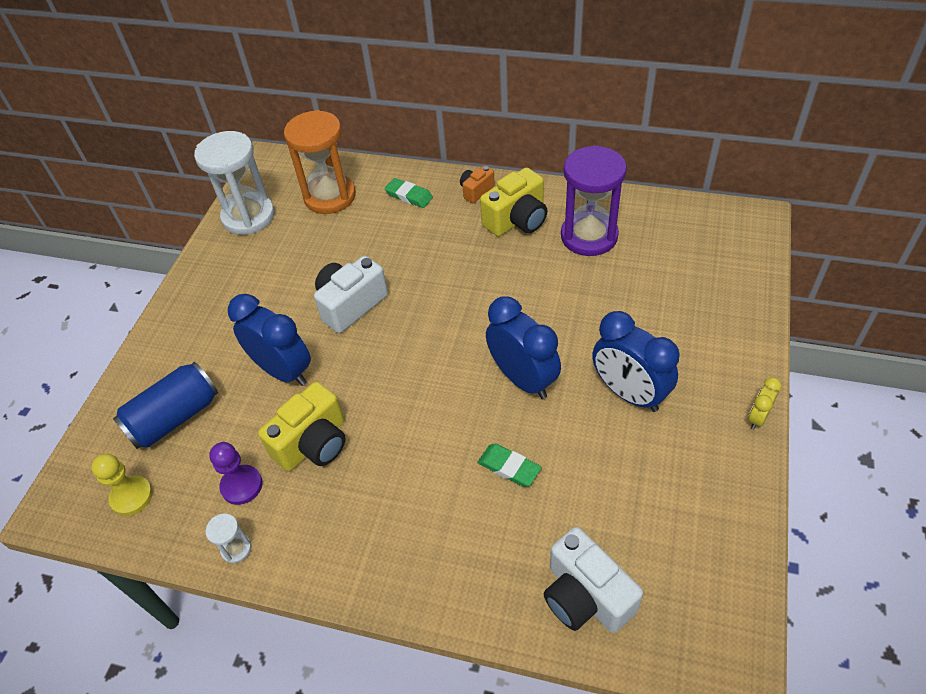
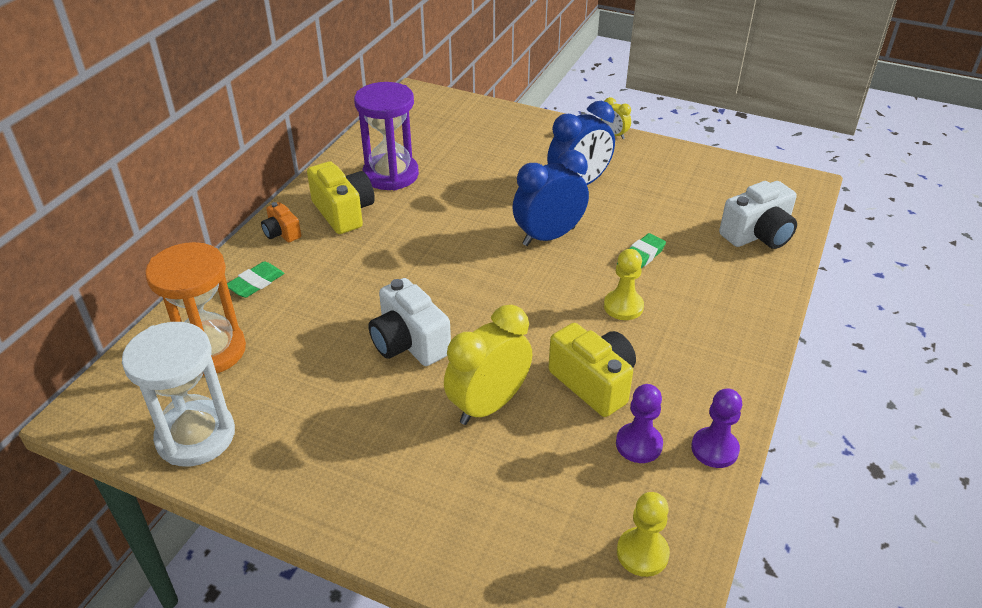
camera: 85 degrees left, 10 degrees down
(174, 417) = (532, 512): blue can -> none
(236, 549) = (714, 449): white hourglass -> purple pawn
(283, 371) = (488, 405): blue clock -> yellow clock
(423, 457) = (623, 306): none -> yellow pawn

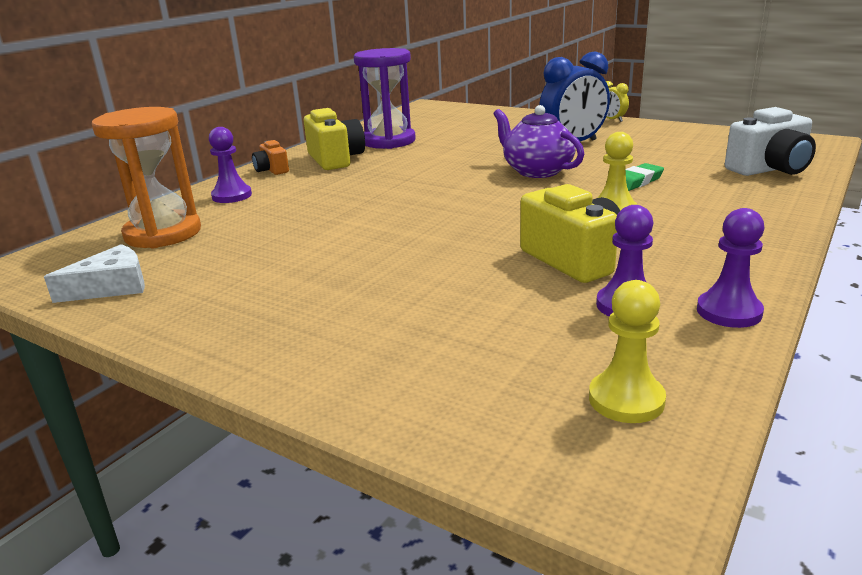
camera: 10 degrees right, 15 degrees down
(196, 436) = (111, 287): white hourglass -> white cheese
(256, 283) = (232, 196): green eraser -> purple pawn
(409, 343) = (369, 231): white camera -> none
(488, 405) = (444, 272): yellow clock -> none
(548, 236) = (536, 171): blue clock -> purple teapot

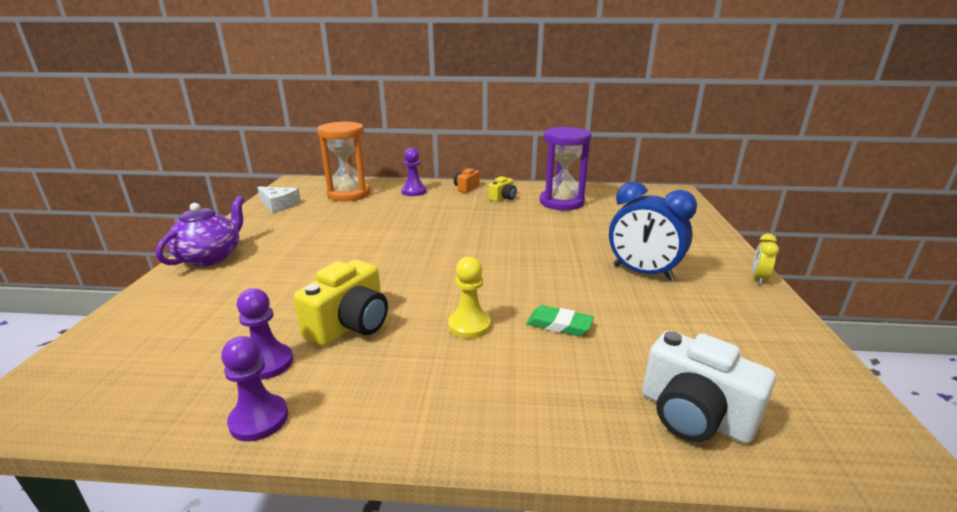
camera: 60 degrees right, 0 degrees up
(335, 160) = (503, 198): yellow camera -> yellow camera, size x0.55
(536, 171) = (545, 271): purple teapot -> purple teapot (211, 257)
(626, 399) = (124, 385): yellow pawn -> none

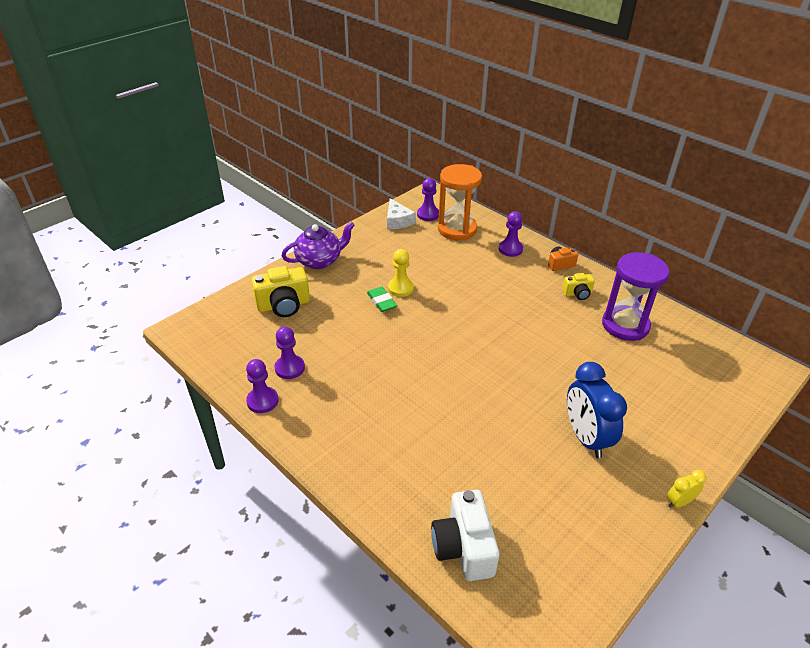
camera: 40 degrees right, 15 degrees up
(307, 193) = (428, 214): none -> purple pawn
(350, 325) = (348, 365): yellow camera -> yellow camera (284, 305)
(469, 325) = (411, 407): yellow pawn -> yellow pawn (401, 288)
(559, 325) = (465, 441): green eraser -> green eraser (381, 301)

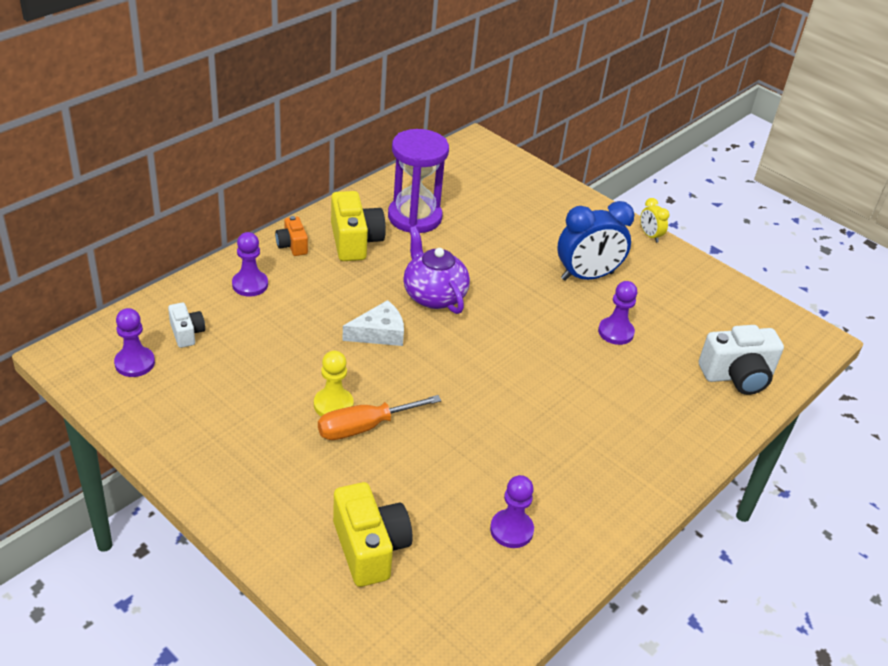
camera: 95 degrees left, 0 degrees up
(262, 401) = (578, 556): purple pawn -> purple pawn (615, 332)
(319, 260) = (250, 505): purple teapot -> purple teapot (433, 295)
(381, 301) = (364, 427): green eraser -> orange screwdriver
(397, 221) = (145, 401): white cheese -> white cheese (379, 333)
(457, 229) = (187, 333): orange hourglass -> white camera
(577, 293) = (355, 241): yellow camera -> yellow camera, size x1.81

